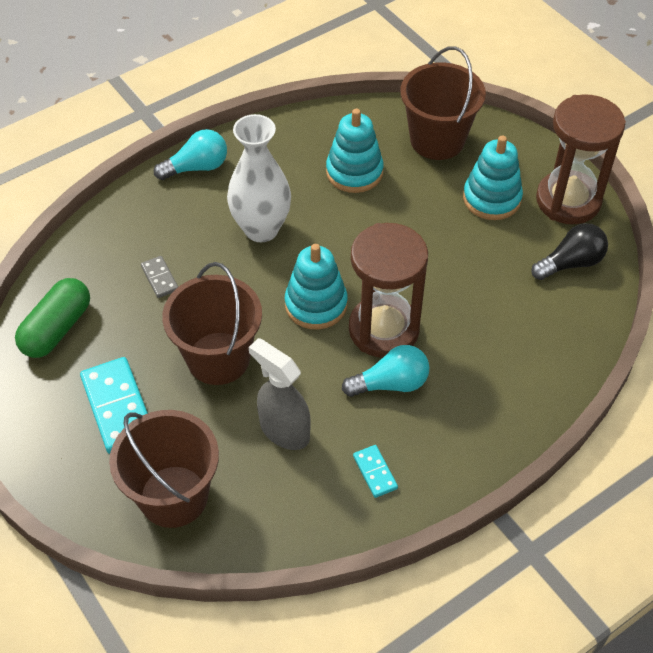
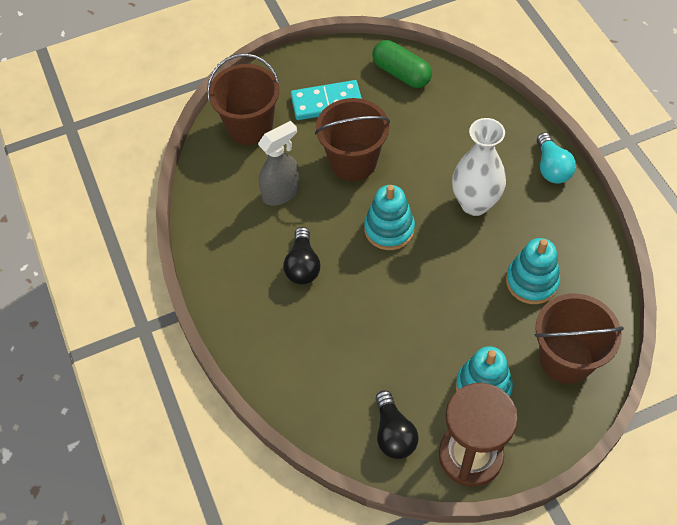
camera: 105 degrees right, 5 degrees up
(160, 278) = (436, 134): grey domino -> none
(375, 472) = (232, 241): turquoise domino -> none
(383, 329) = (354, 271): brown hourglass -> none
(390, 384) = (302, 265): turquoise light bulb -> black light bulb

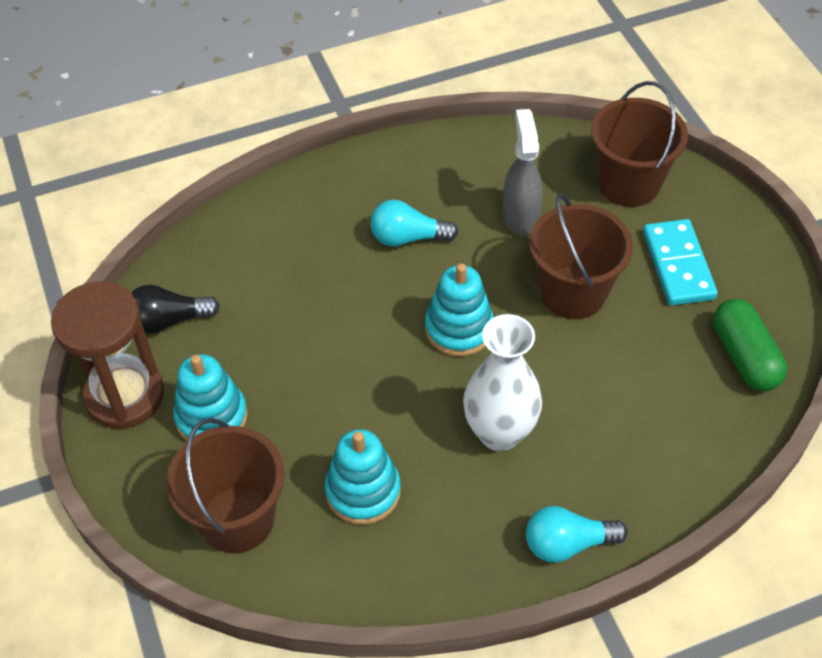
camera: 90 degrees right, 5 degrees down
(281, 192) = (520, 217): grey spray bottle -> grey spray bottle turned 150 degrees counterclockwise
(302, 265) = (408, 237): black light bulb -> turquoise light bulb
(401, 73) = (745, 356): green capsule -> green capsule turned 60 degrees counterclockwise

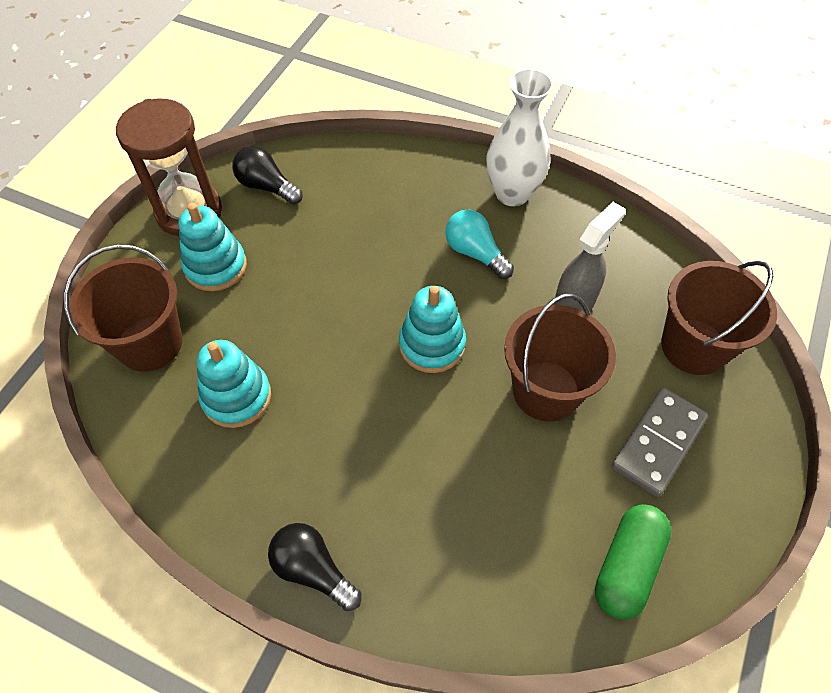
camera: 45 degrees right, 5 degrees up
(499, 433) = (368, 443): white vase -> white vase (512, 193)
(567, 544) = (313, 569): turquoise light bulb -> black light bulb
(678, 265) = (658, 443): turquoise domino -> grey domino

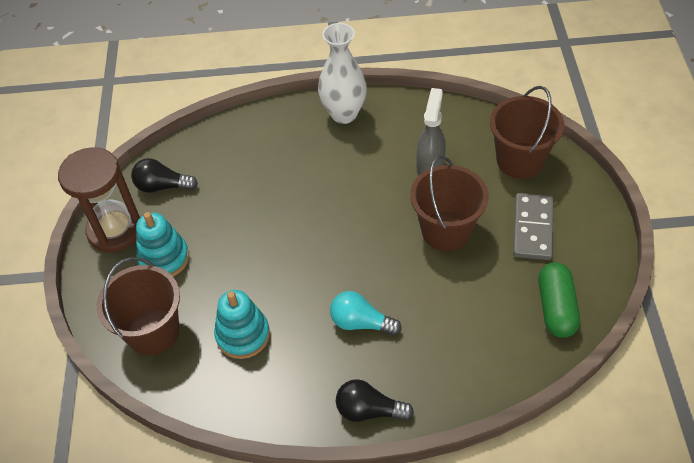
camera: 25 degrees left, 5 degrees down
(432, 344) = (354, 237): turquoise stacking toy -> none
(475, 253) = (344, 165): turquoise light bulb -> turquoise light bulb (361, 322)

